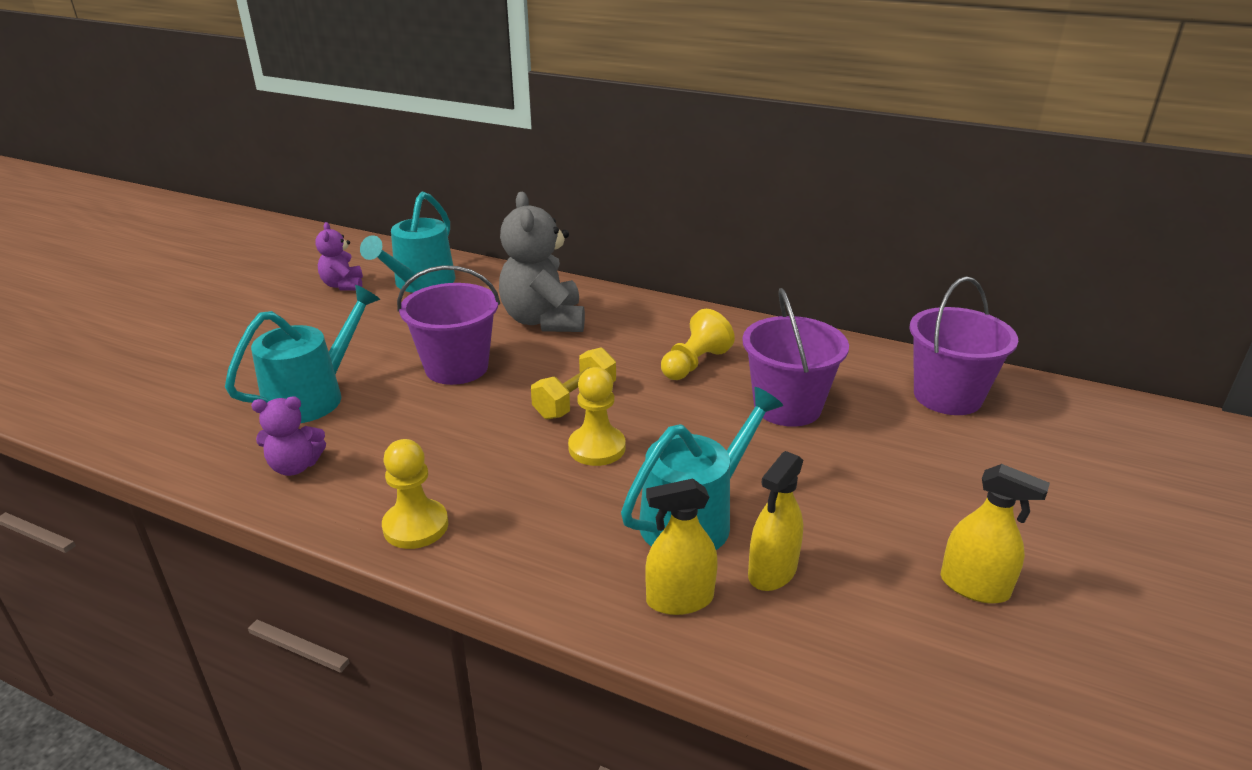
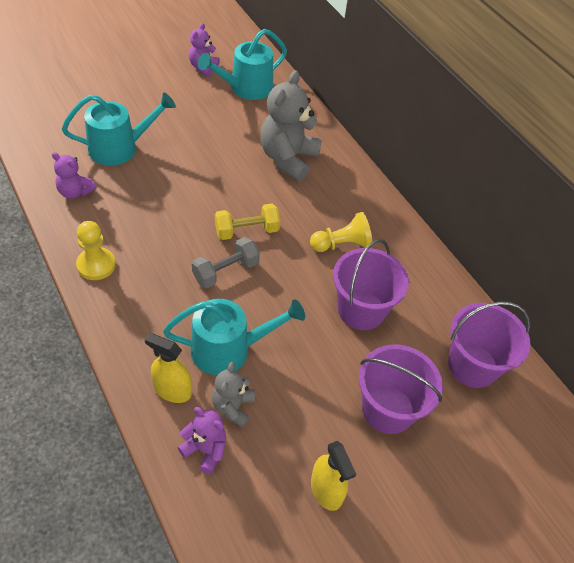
camera: 30 degrees right, 20 degrees up
(456, 367) = (207, 168): purple bucket -> purple bucket (388, 409)
(597, 448) = (225, 271): yellow pawn -> grey dumbbell
(772, 571) = (233, 407): yellow spray bottle -> grey teddy bear
(798, 636) = (205, 449): none -> purple teddy bear

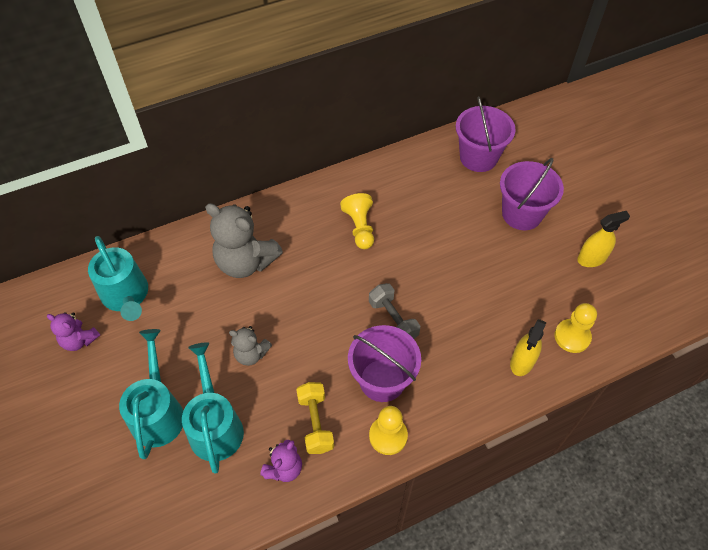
camera: 80 degrees left, 5 degrees up
(205, 449) = (572, 336): purple teddy bear -> yellow pawn
(228, 349) = (478, 319): turquoise watering can -> turquoise watering can (158, 412)
(233, 407) = (532, 317): grey teddy bear -> grey teddy bear (251, 354)
(246, 231) = (343, 301): yellow dumbbell -> yellow dumbbell (315, 423)
(361, 310) = (431, 221): purple bucket -> purple bucket (382, 380)

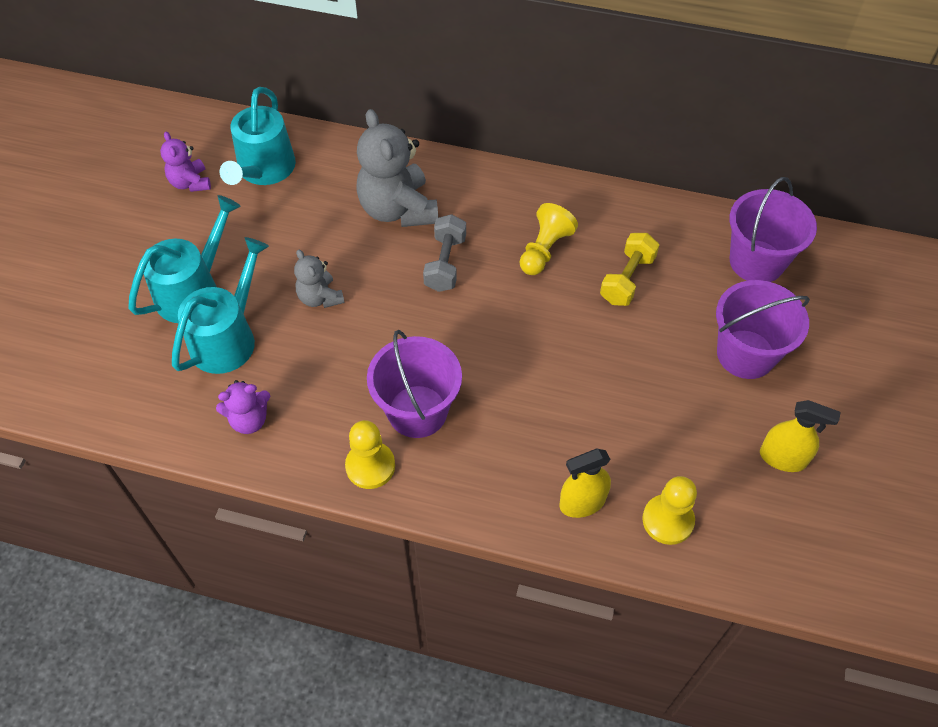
camera: 40 degrees right, 0 degrees up
(315, 423) = (316, 402): yellow dumbbell -> yellow dumbbell (627, 279)
(393, 320) = (486, 363): grey dumbbell -> grey dumbbell (445, 263)

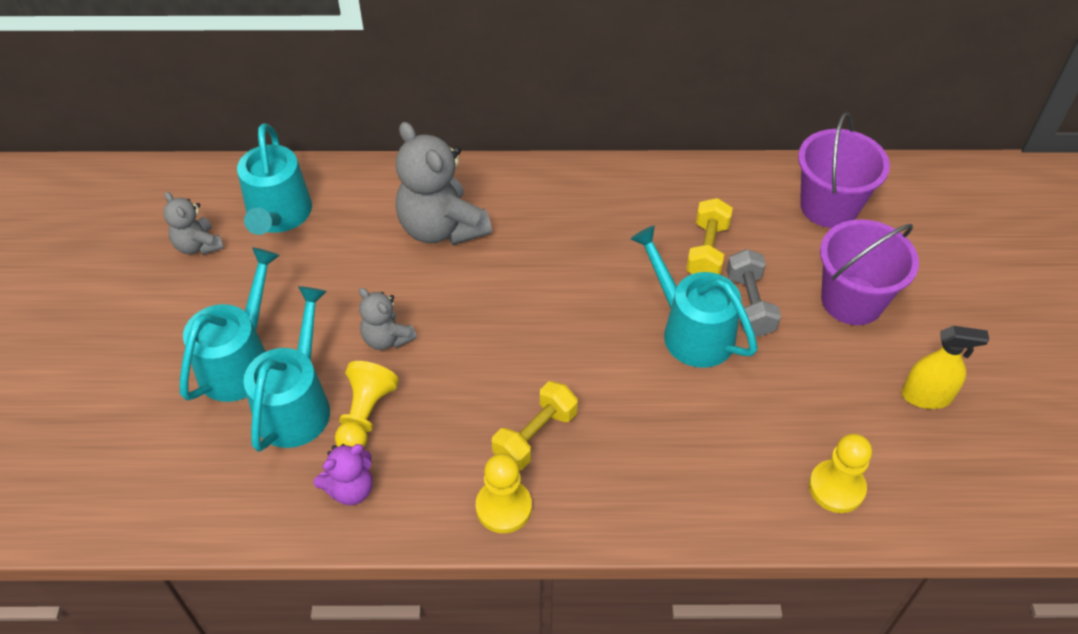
camera: 15 degrees left, 5 degrees down
(190, 183) = (198, 245): purple teddy bear -> grey teddy bear
(417, 411) = (535, 436): purple bucket -> yellow dumbbell
(445, 263) = (512, 274): grey dumbbell -> grey dumbbell (749, 304)
(544, 250) = (611, 239): yellow pawn -> yellow pawn (365, 416)
(582, 502) = (743, 491): yellow spray bottle -> none
(587, 349) = (691, 331): none -> turquoise watering can

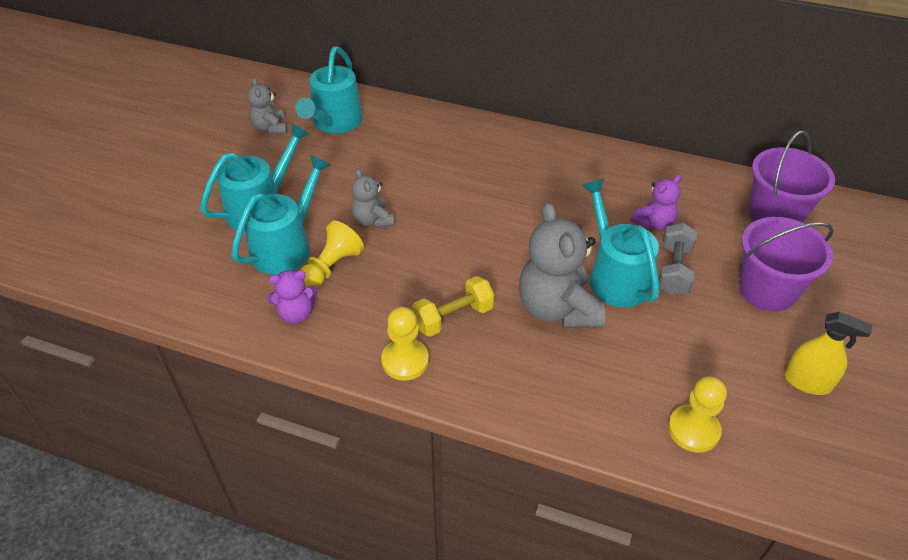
camera: 20 degrees right, 5 degrees down
(441, 228) = (448, 157): grey teddy bear -> grey teddy bear (557, 309)
(707, 251) = (654, 223): yellow dumbbell -> purple teddy bear

